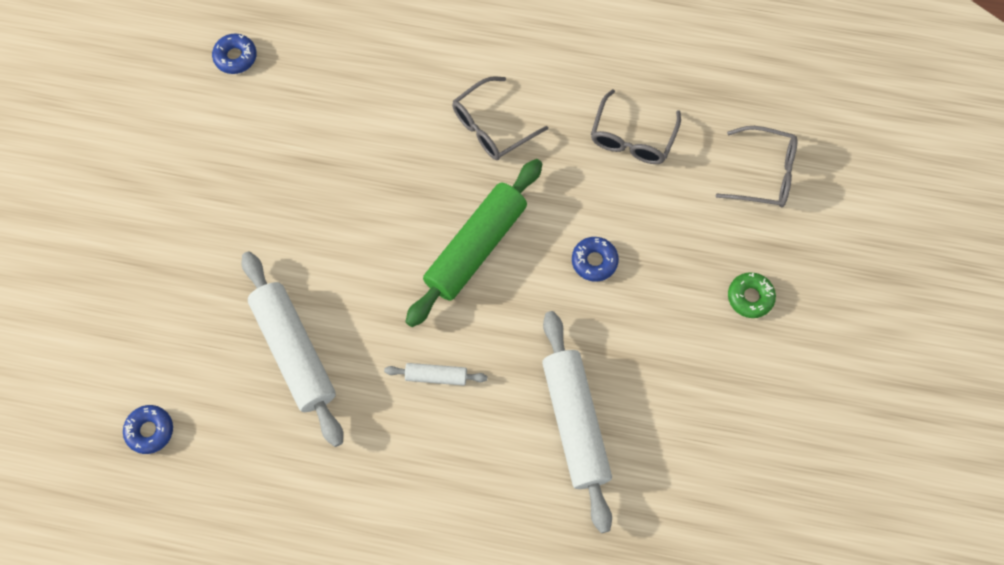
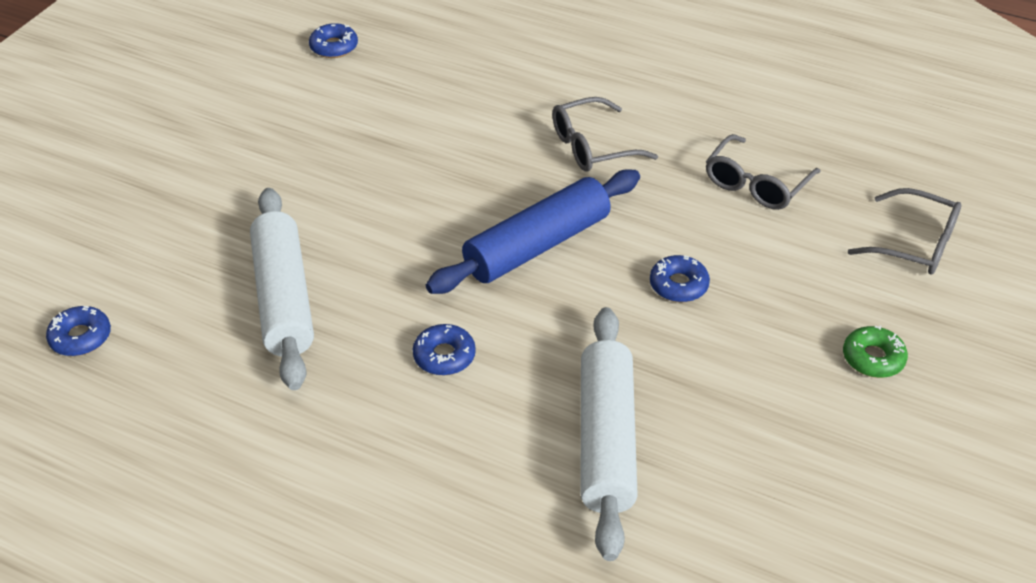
camera: 15 degrees right, 25 degrees down
(436, 376) = (444, 356): white rolling pin -> blue donut
(476, 247) = (537, 246): green rolling pin -> blue rolling pin

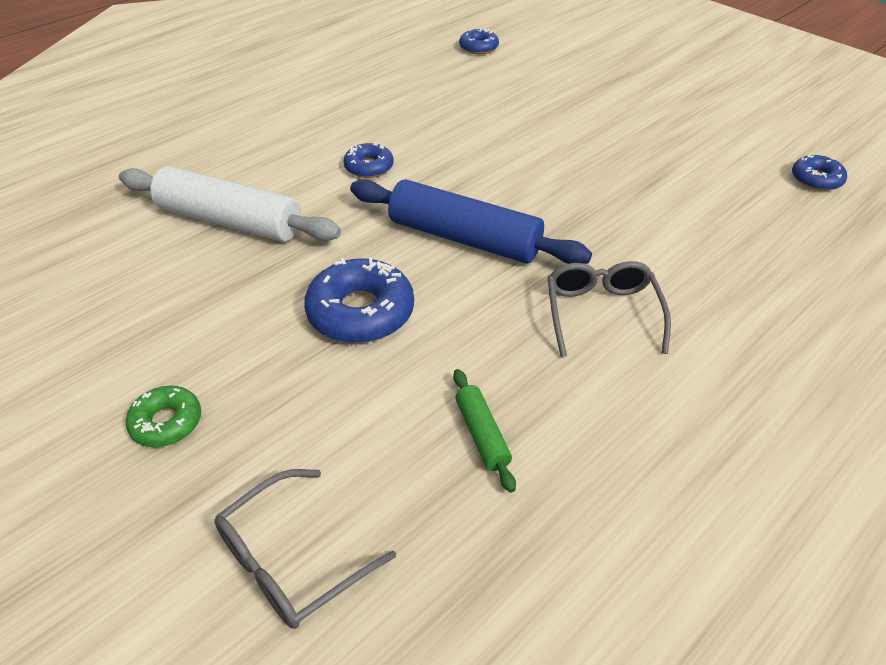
camera: 110 degrees right, 0 degrees up
(283, 298) = (472, 113): white rolling pin -> none
(537, 246) = (464, 238): blue rolling pin -> blue rolling pin turned 45 degrees counterclockwise
(678, 285) = (360, 312): blue donut -> blue donut, size x1.74
(756, 184) = (481, 434): grey glasses -> green rolling pin

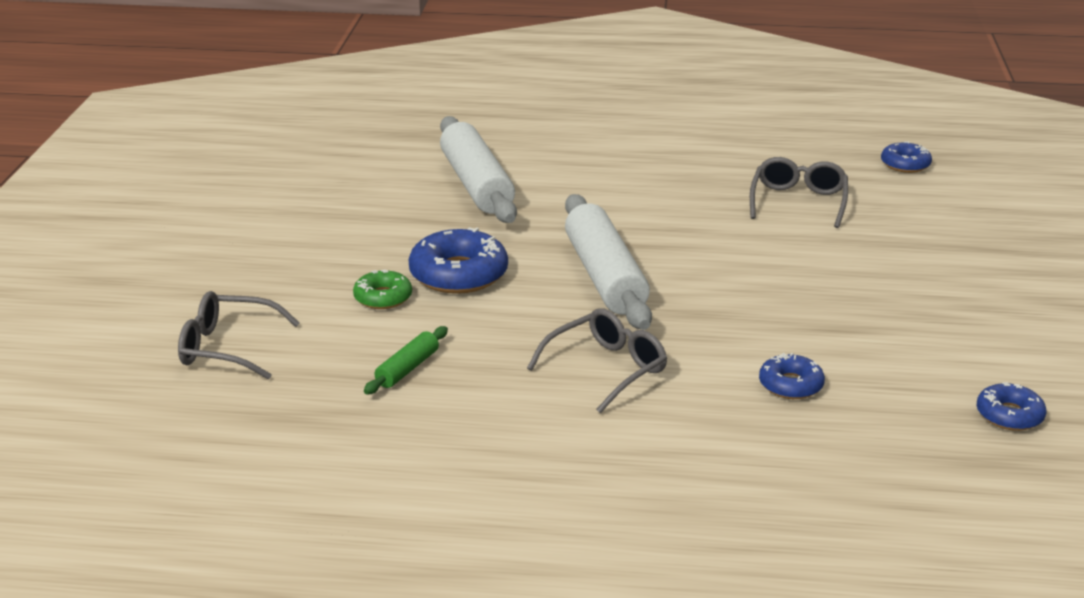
camera: 50 degrees right, 15 degrees down
(166, 422) = (273, 260): green donut -> green donut (383, 297)
(369, 167) = (627, 201): blue donut -> blue donut (790, 385)
(464, 238) = (604, 277): blue rolling pin -> white rolling pin
(470, 105) = (798, 201): none -> grey glasses

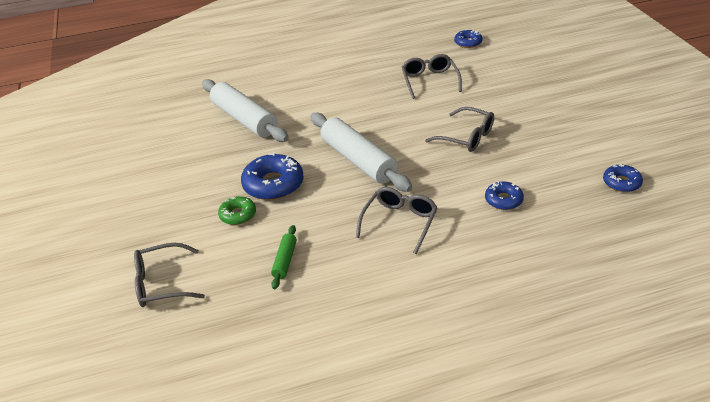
camera: 20 degrees left, 10 degrees up
(798, 290) = (467, 137): none -> grey glasses

